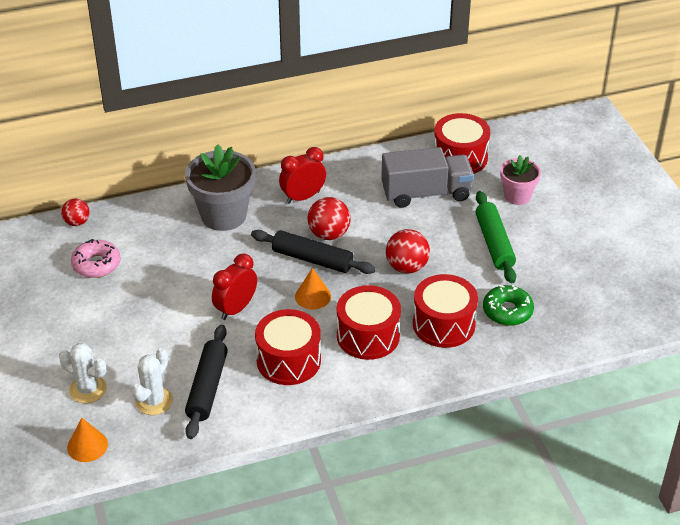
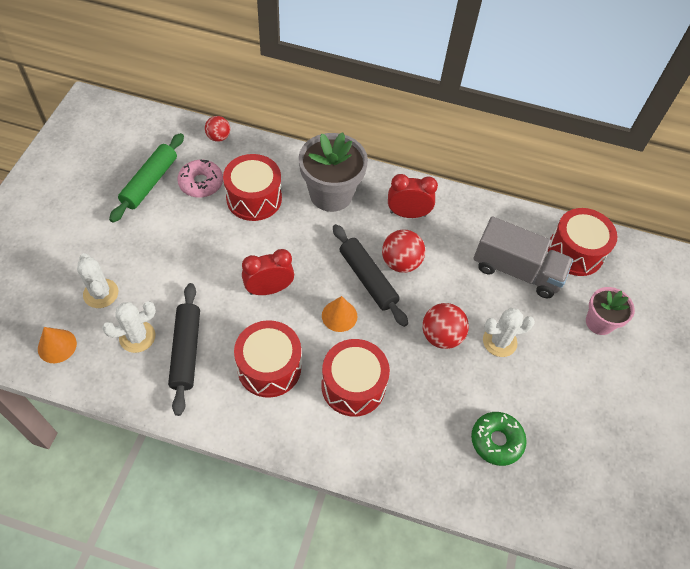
camera: 30 degrees right, 15 degrees up
(207, 387) = (186, 351): black rolling pin -> black rolling pin turned 45 degrees counterclockwise
(443, 324) = (428, 417): red drum -> red drum (254, 198)
(454, 247) = (499, 341): none -> white cactus
(494, 243) = (539, 360): green rolling pin -> green rolling pin (150, 182)

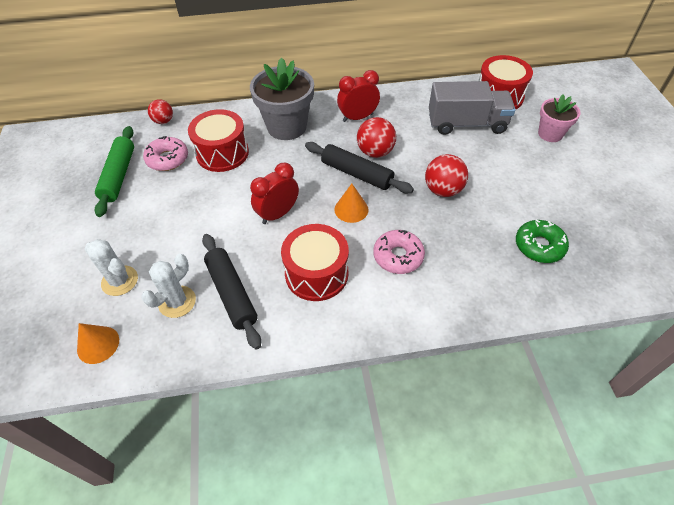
camera: 20 degrees left, 5 degrees down
(353, 385) = (398, 256): red drum -> pink donut
(499, 341) = (489, 175): white cactus -> none

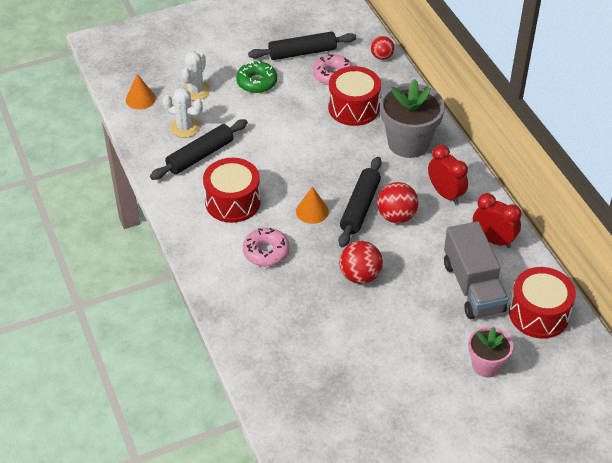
camera: 75 degrees right, 5 degrees down
(119, 175) = (302, 52): green rolling pin -> black rolling pin
(278, 214) = (290, 163): red clock -> red clock (493, 240)
(539, 246) = (308, 356): green donut -> green donut (257, 82)

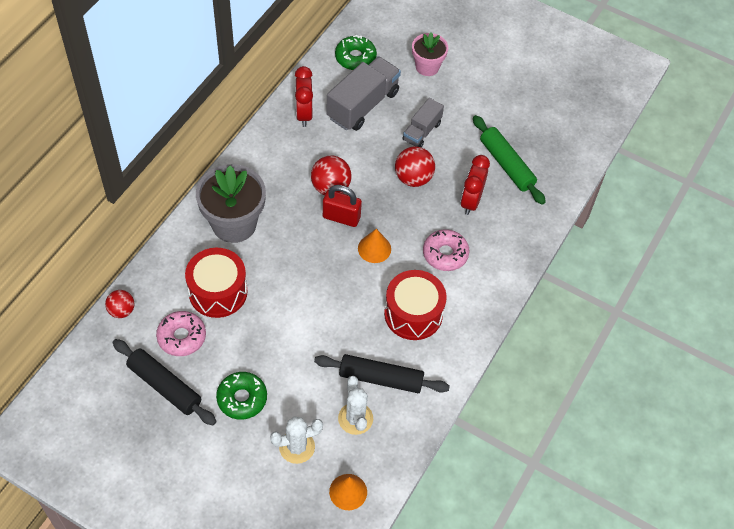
camera: 130 degrees left, 10 degrees up
(317, 353) = (506, 164): none -> green rolling pin
(360, 207) = (341, 217): black rolling pin -> red padlock
(407, 312) = (422, 131): none -> grey truck
(445, 194) = (277, 167): red clock -> red clock (471, 201)
(539, 314) = (355, 58): red drum -> green donut

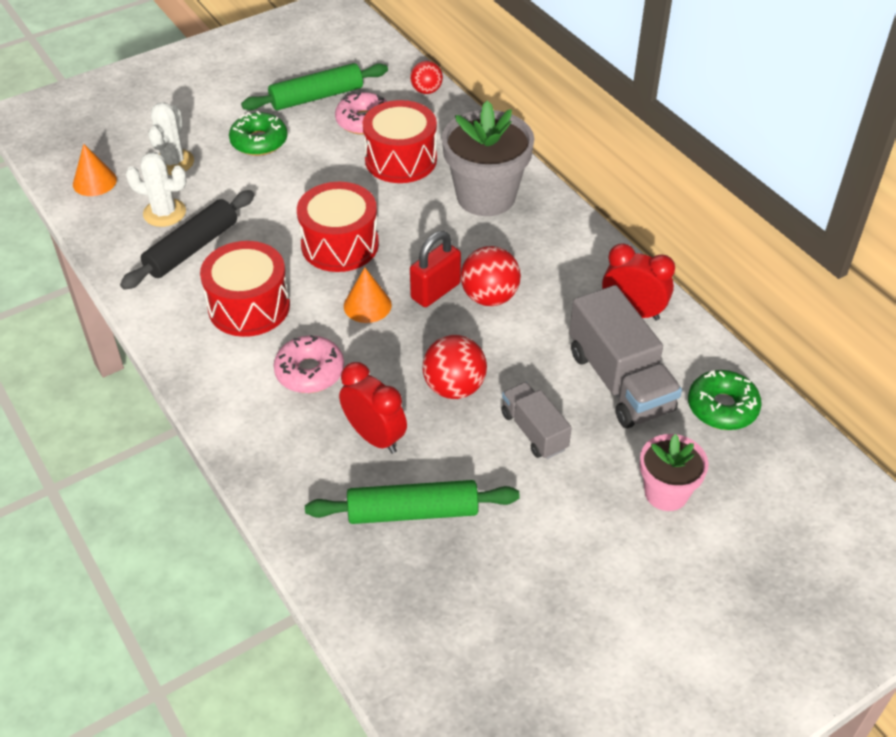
camera: 120 degrees right, 10 degrees down
(164, 386) = (317, 97): black rolling pin -> green rolling pin
(328, 289) = (340, 245): none -> red drum

